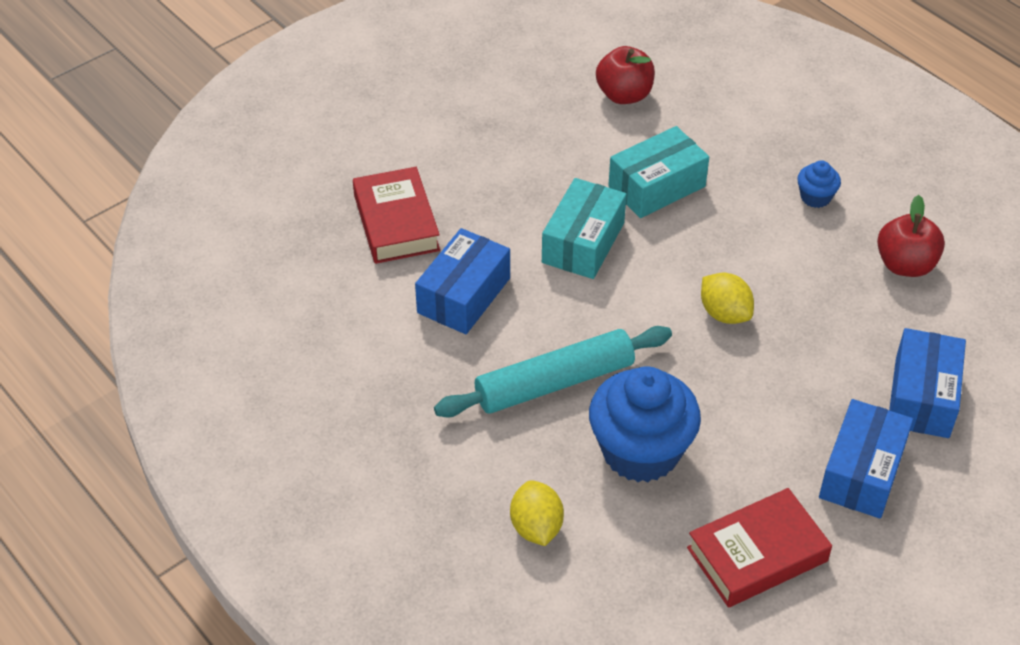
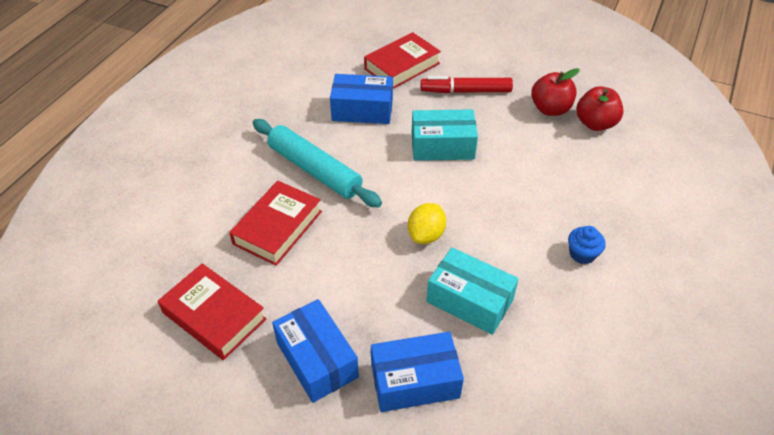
camera: 65 degrees right, 0 degrees up
(492, 180) = (466, 91): none -> red marker
(536, 527) = (195, 197): yellow lemon -> none
(640, 451) = (278, 227): blue cupcake -> red book
(656, 186) = (521, 165): turquoise box -> turquoise box (470, 300)
(861, 472) = (317, 359): blue box -> blue box turned 60 degrees clockwise
(905, 265) = (552, 332): red apple -> red apple (550, 109)

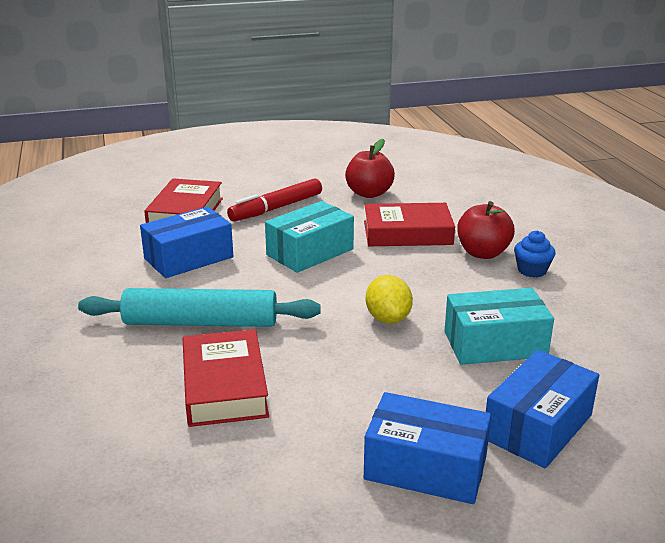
camera: 40 degrees left, 20 degrees down
(214, 316) = (256, 500): red book -> red book (407, 233)
(595, 123) = (418, 189): red apple -> red apple (483, 253)

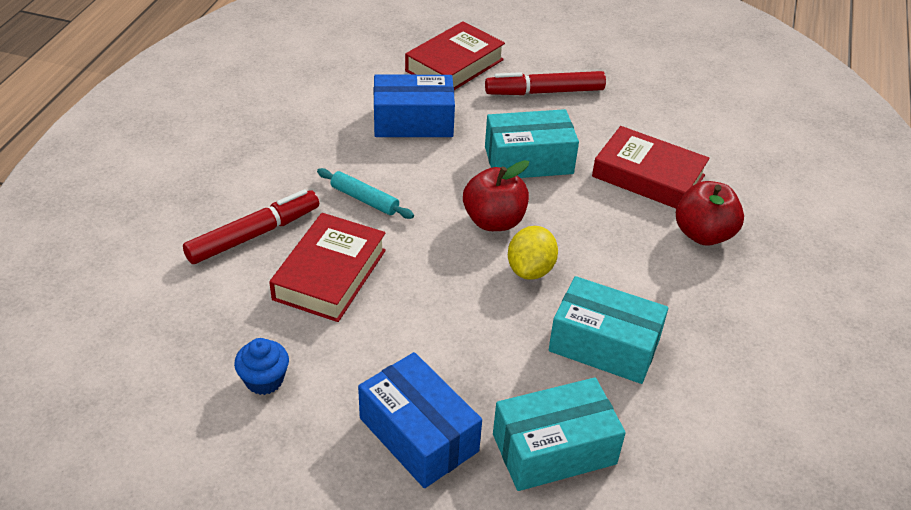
camera: 30 degrees right, 15 degrees up
(120, 385) = (254, 235): none -> red marker
(200, 323) = (364, 199): turquoise rolling pin -> turquoise rolling pin, size x0.50
(369, 193) = (657, 108): red apple -> red apple (494, 221)
(532, 270) = (734, 278): blue cupcake -> blue cupcake (264, 380)
(537, 427) = (554, 449): blue box -> turquoise box

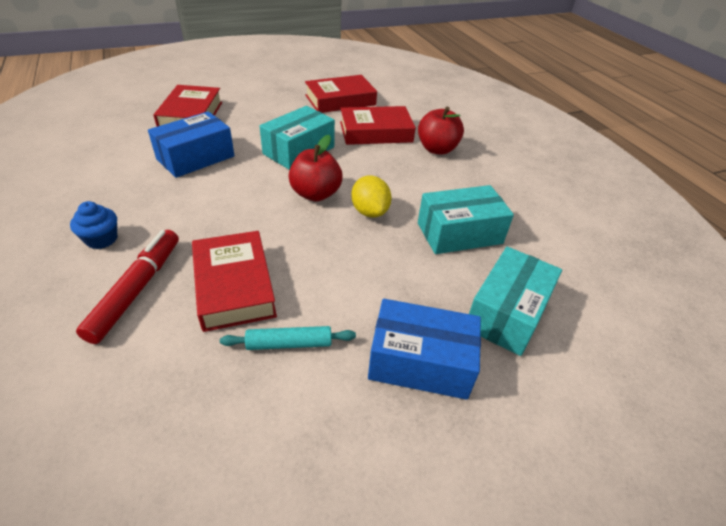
camera: 40 degrees left, 0 degrees up
(264, 380) = (260, 402): blue cupcake -> blue cupcake (101, 239)
(364, 199) = (209, 221): turquoise rolling pin -> turquoise rolling pin (289, 344)
(544, 92) = (267, 111): red marker -> none
(651, 112) = (340, 100): none -> red book

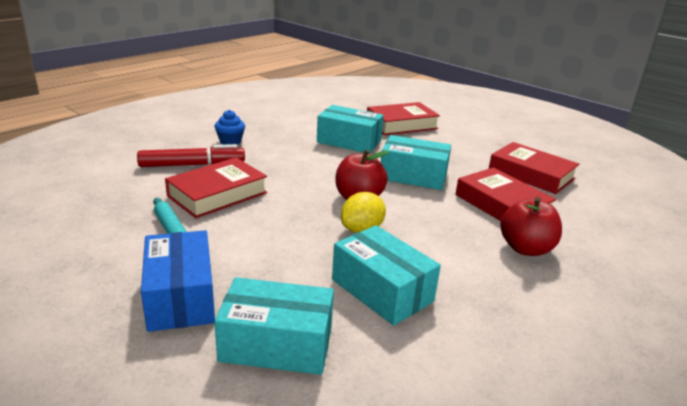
camera: 65 degrees right, 15 degrees down
(196, 158) = (349, 141): blue box -> turquoise box

